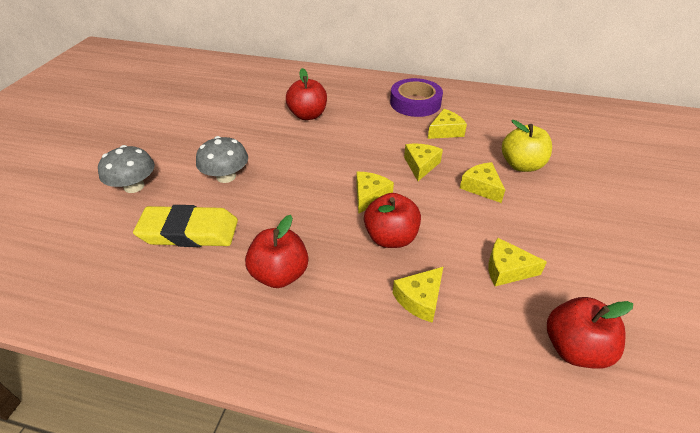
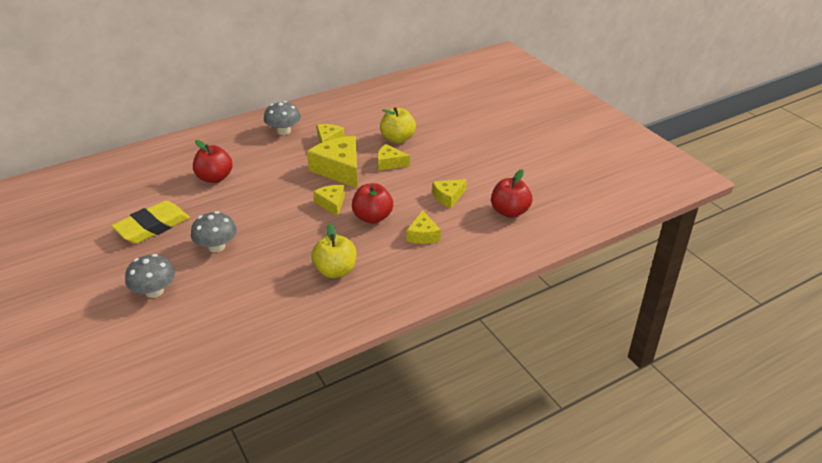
camera: 45 degrees left, 5 degrees down
(189, 232) = (244, 287): yellow eraser -> yellow eraser (152, 226)
(280, 274) = (335, 271): red apple -> yellow apple
(415, 103) = (283, 131): purple tape -> grey mushroom
(421, 165) = (339, 169): yellow cheese -> yellow cheese, size x1.80

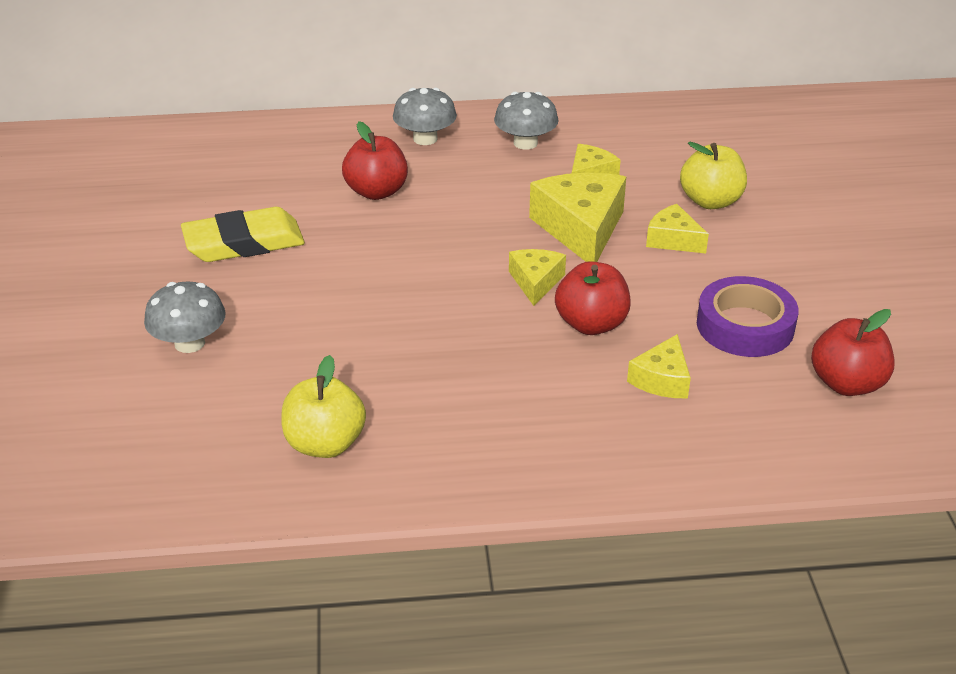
camera: 25 degrees right, 0 degrees up
(216, 246) = (317, 301): grey mushroom -> grey mushroom (425, 139)
(335, 271) = (479, 396): yellow apple -> yellow apple (325, 444)
(448, 197) = (745, 326): yellow cheese -> purple tape

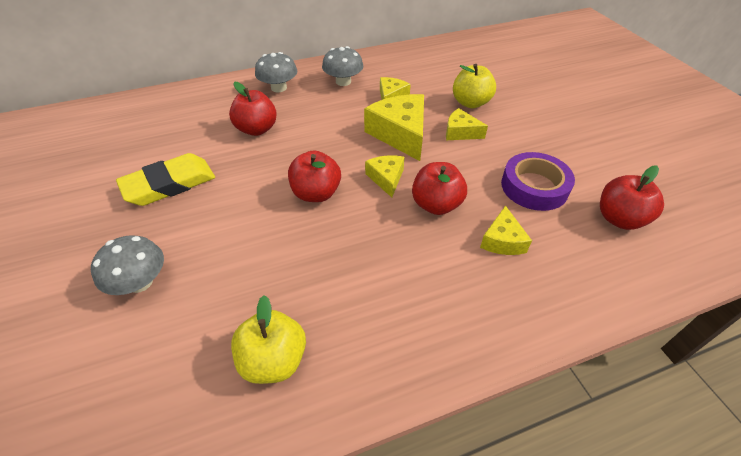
camera: 15 degrees left, 10 degrees up
(432, 284) = (316, 193): none -> red apple

